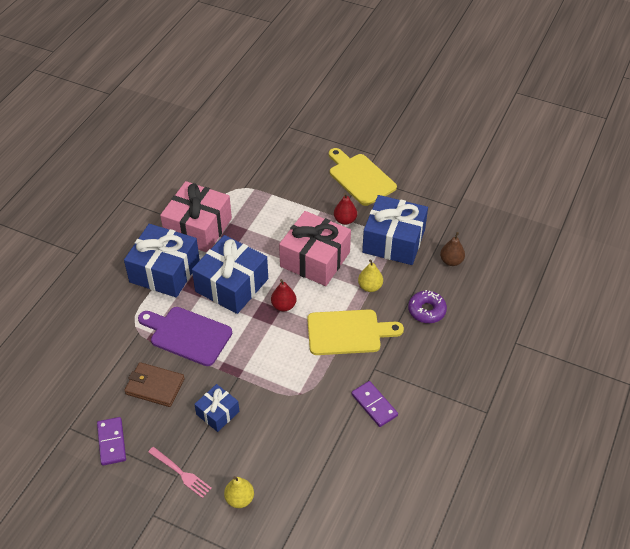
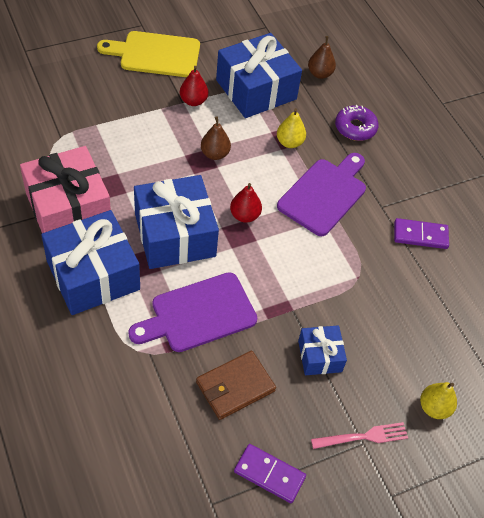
camera: 55 degrees left, 5 degrees up
(315, 259) = (215, 154): pink gift -> brown pear
(348, 332) = (324, 194): yellow cutting board -> purple cutting board

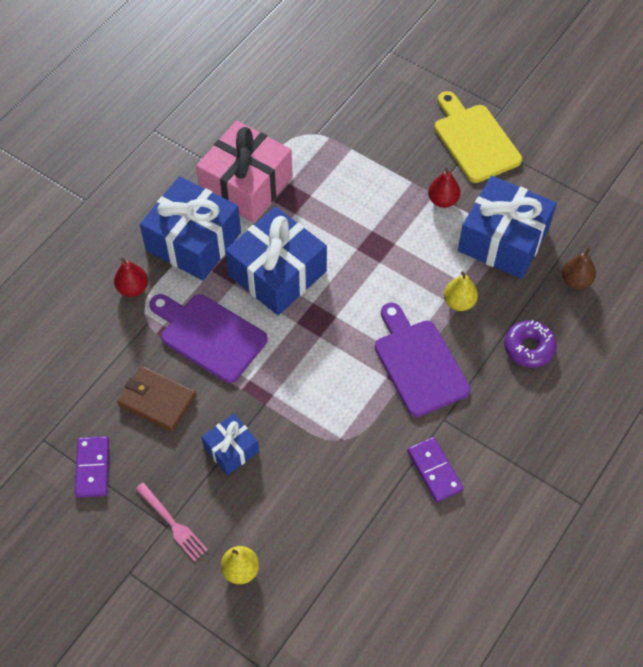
camera: 65 degrees right, 5 degrees up
(215, 154) = (393, 252): brown pear -> none
(244, 215) = (340, 313): red pear -> red pear (133, 288)
(324, 194) = (418, 363): purple cutting board -> purple cutting board turned 120 degrees counterclockwise

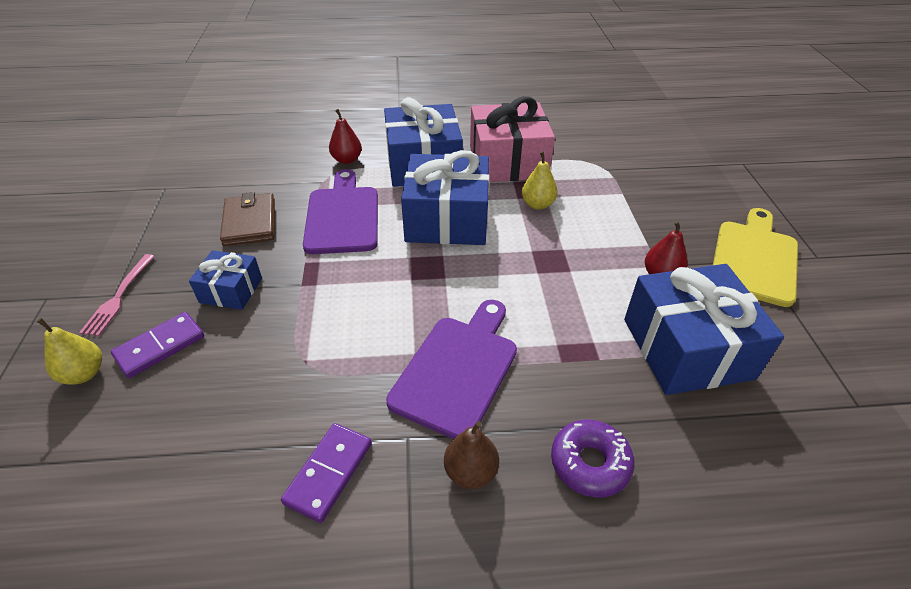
camera: 50 degrees right, 15 degrees down
(93, 468) = (153, 223): purple domino -> purple domino (160, 347)
(459, 302) = (568, 358): yellow pear -> yellow pear (537, 204)
(576, 281) = (735, 453): brown pear -> brown pear (470, 472)

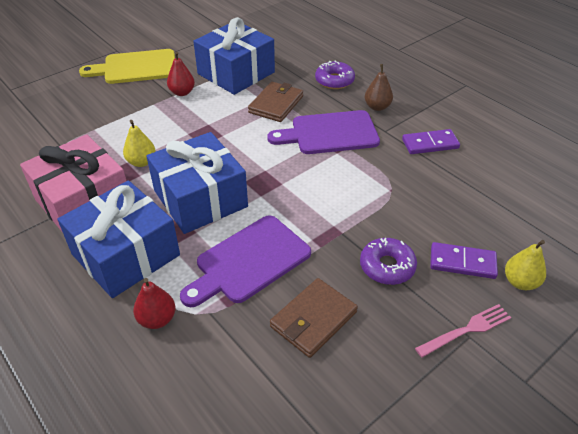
camera: 125 degrees left, 0 degrees up
(231, 290) = (387, 266): blue gift -> purple donut
(569, 350) = (276, 104): none -> brown wallet

